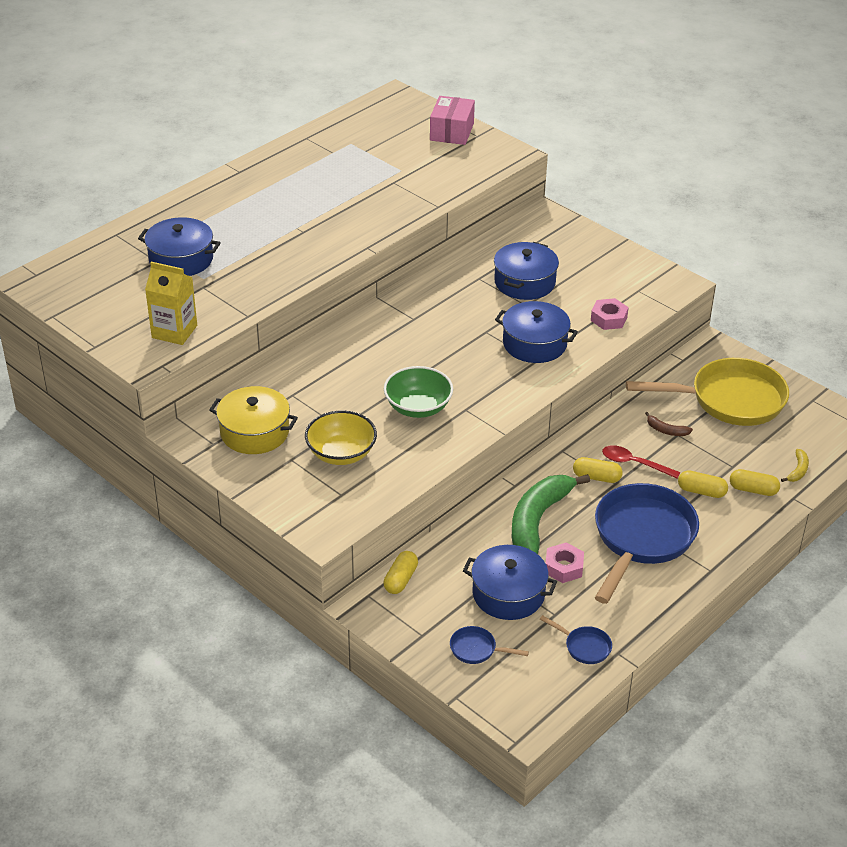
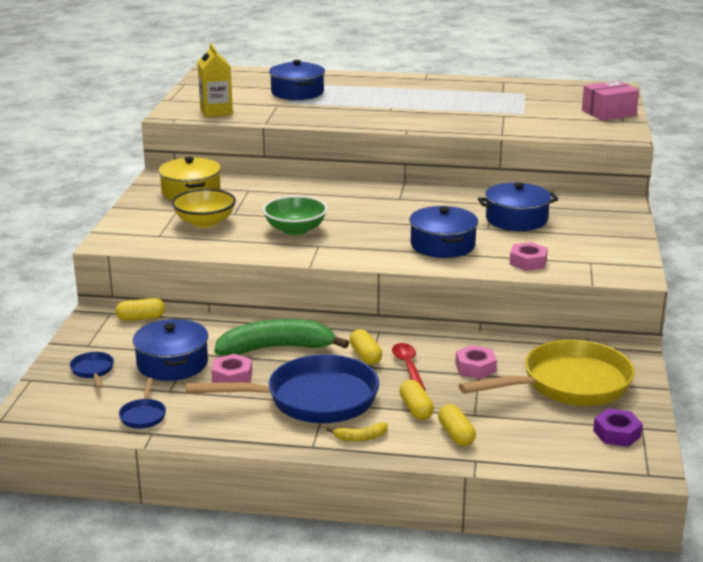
camera: 55 degrees right, 15 degrees down
(666, 430) = (475, 367): brown banana -> pink nut
(729, 400) = (568, 384): yellow pan -> yellow pan turned 75 degrees counterclockwise
(798, 470) = (520, 451): yellow banana -> yellow banana (360, 437)
(811, 415) = (617, 433): none -> purple nut

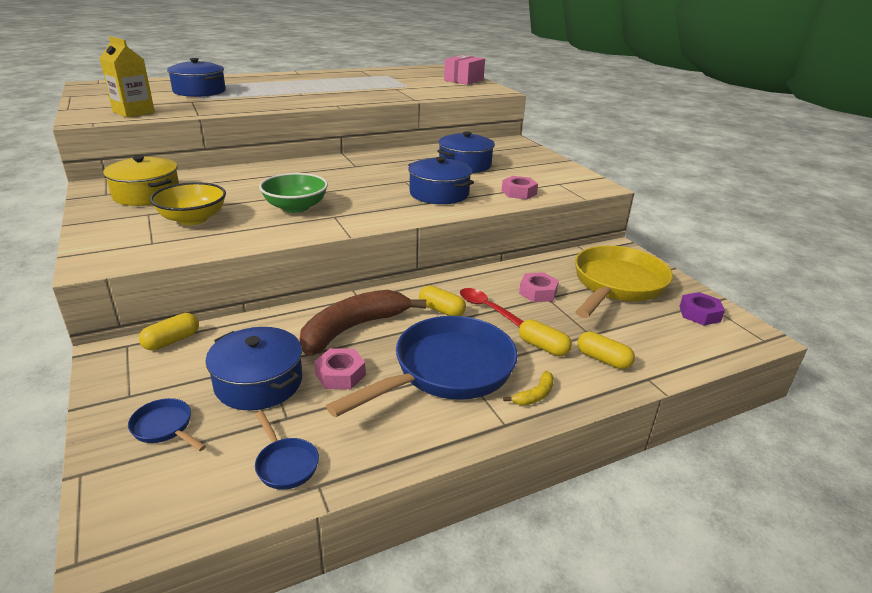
camera: 35 degrees left, 5 degrees up
(277, 348) = (353, 328): green banana -> brown banana

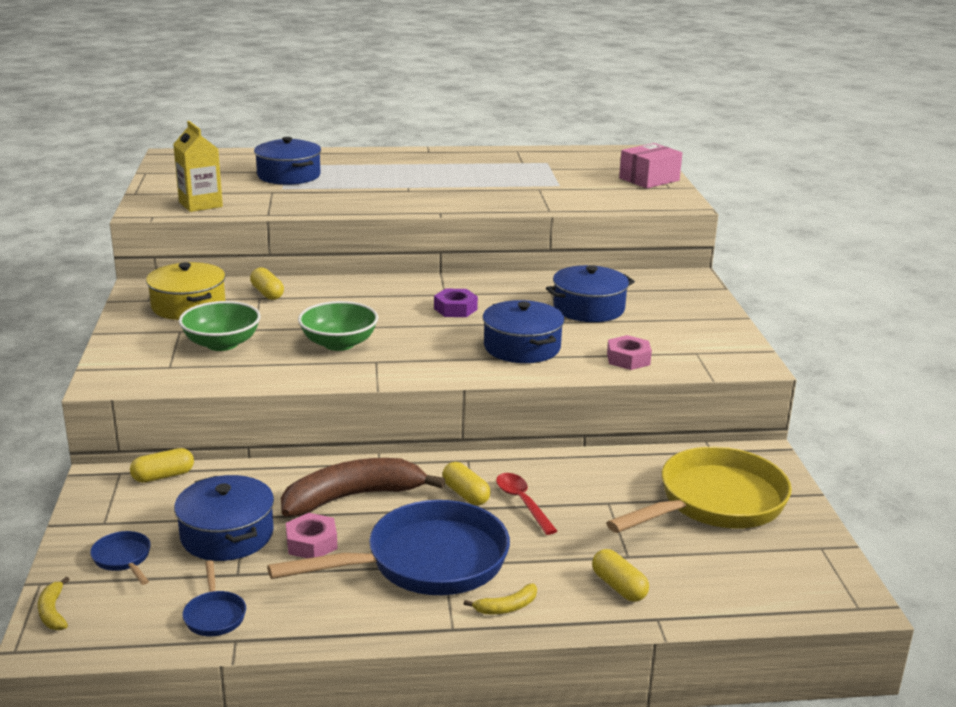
camera: 20 degrees right, 5 degrees down
(107, 503) = (53, 612): none -> yellow banana
(193, 219) = (222, 344): yellow bowl -> green bowl
(537, 292) = (600, 494): pink nut -> none
(543, 347) = (556, 558): yellow capsule -> yellow capsule (267, 293)
(699, 314) = (797, 559): purple nut -> purple nut (455, 309)

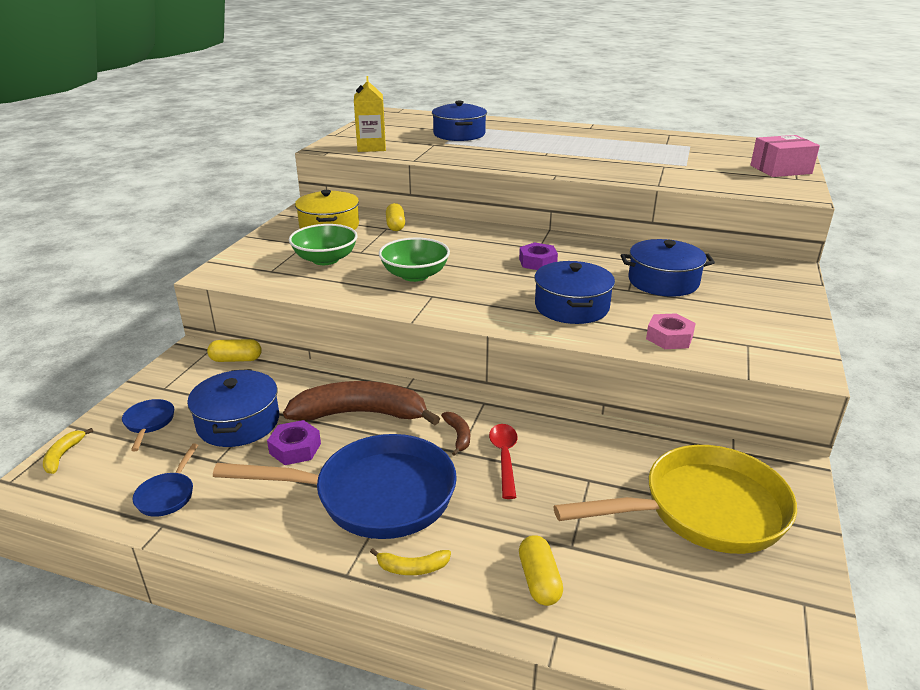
camera: 25 degrees right, 5 degrees up
(311, 543) = (295, 448): pink nut -> purple nut
(466, 494) = (458, 436): yellow capsule -> brown banana

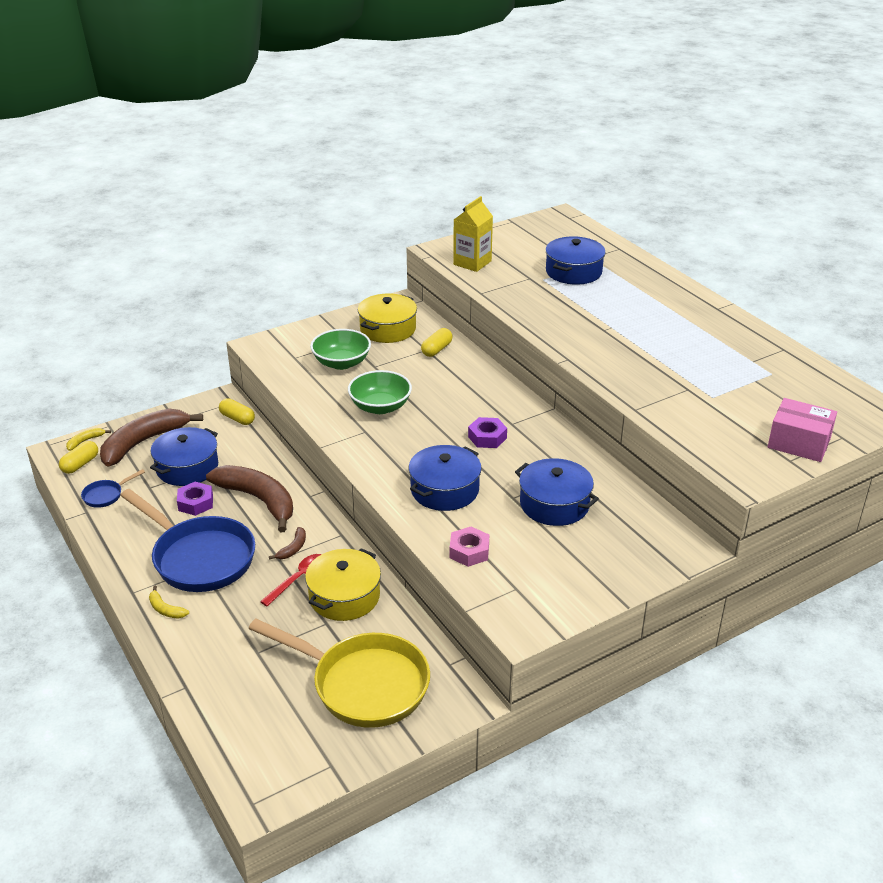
camera: 40 degrees right, 5 degrees up
(149, 423) = (144, 442): blue pan -> brown banana
(539, 580) = (215, 657): yellow capsule -> yellow capsule (80, 464)
(567, 449) = (344, 596): none -> yellow pot

